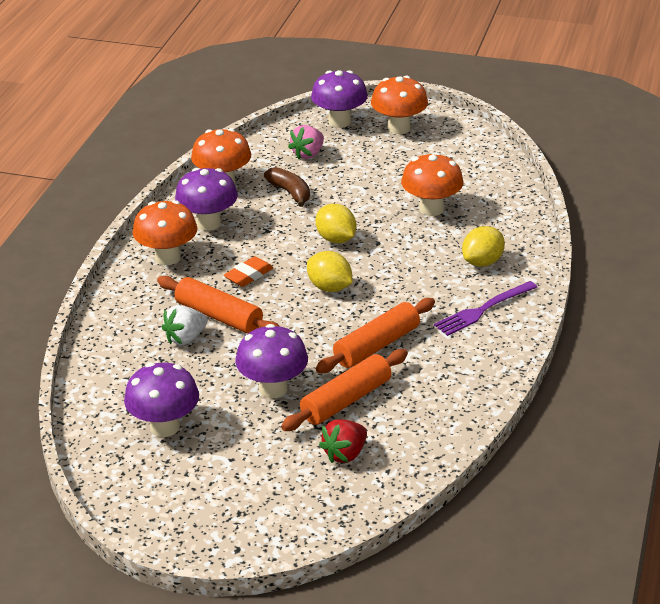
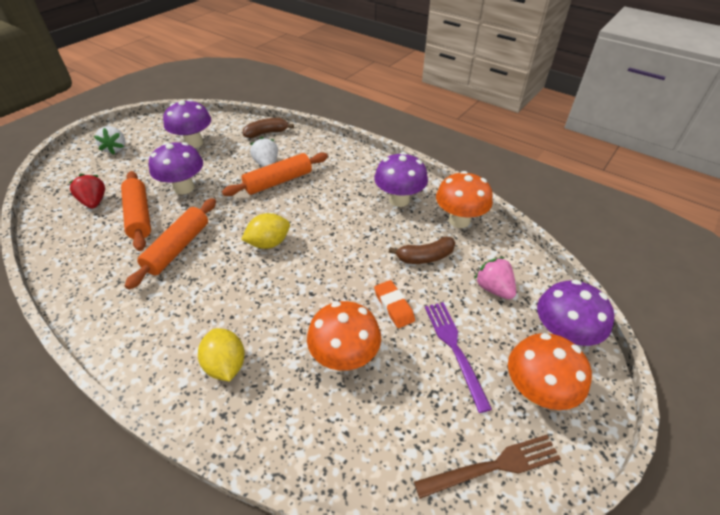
camera: 110 degrees right, 10 degrees up
(107, 365) = (267, 133): none -> brown banana
(167, 257) = (364, 173): orange mushroom -> none
(219, 503) = (116, 149): none -> white strawberry
(249, 275) = (316, 205): orange eraser -> orange eraser (394, 306)
(336, 239) = (334, 266): yellow lemon -> none
(376, 346) = (178, 248): orange rolling pin -> orange rolling pin turned 45 degrees clockwise
(467, 138) = (493, 466): none -> brown fork
(483, 310) = (158, 334): purple fork -> purple fork (454, 349)

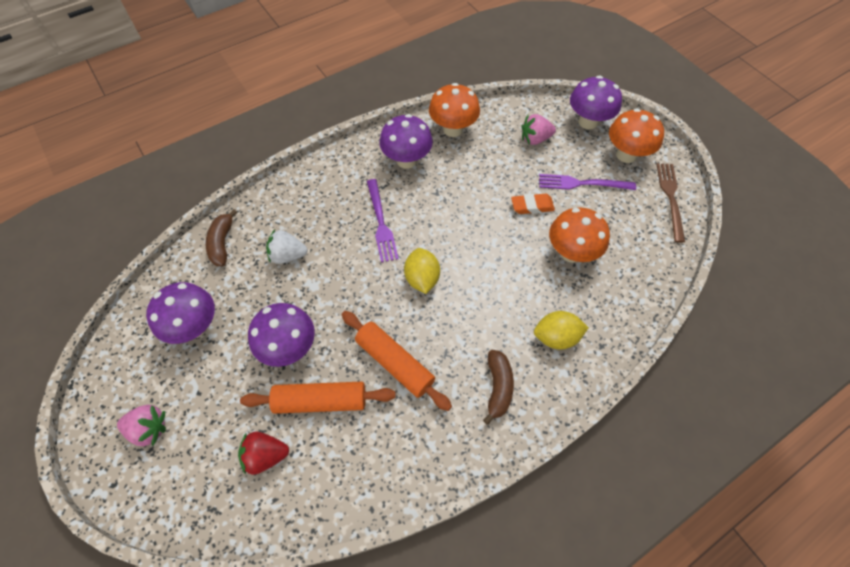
camera: 70 degrees left, 15 degrees up
(116, 149) = (149, 429): white strawberry -> pink strawberry
(278, 181) = (327, 251): orange rolling pin -> none
(319, 203) = (381, 223): none -> purple fork
(425, 257) = (487, 168): brown banana -> brown banana (498, 387)

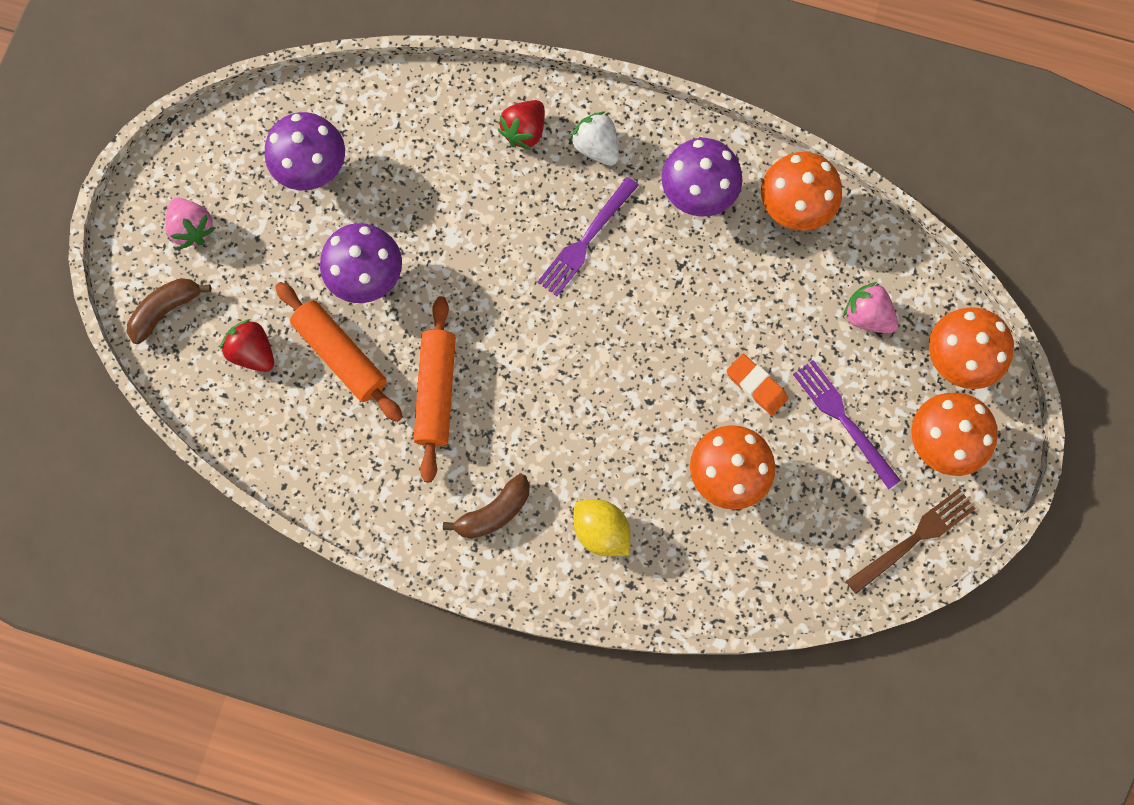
camera: 50 degrees right, 15 degrees up
(222, 243) = (420, 103): brown banana -> brown banana (166, 310)
(288, 255) = (463, 181): white strawberry -> white strawberry (596, 147)
(293, 207) = (524, 131): none -> red strawberry
(422, 278) = (554, 340): yellow lemon -> none
(588, 122) = (957, 359): purple mushroom -> orange mushroom

